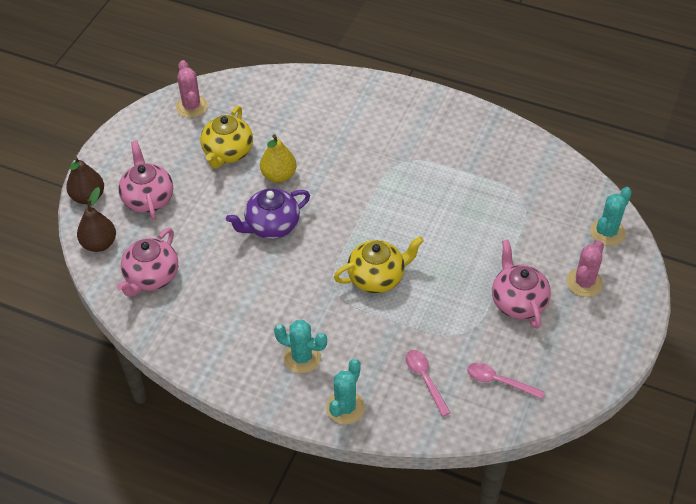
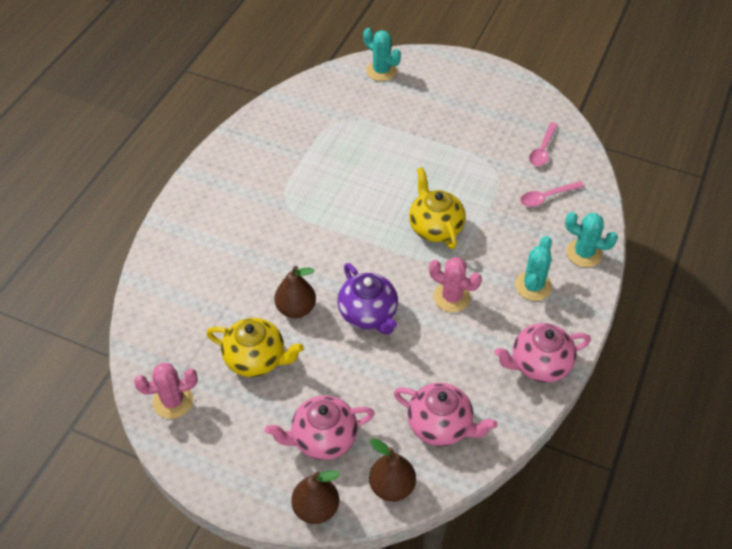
camera: 90 degrees left, 0 degrees up
(279, 175) = (296, 309): yellow pear -> brown pear
(518, 301) = (458, 132): pink teapot -> pink teapot (539, 364)
(584, 282) = (436, 90): pink cactus -> pink cactus (451, 297)

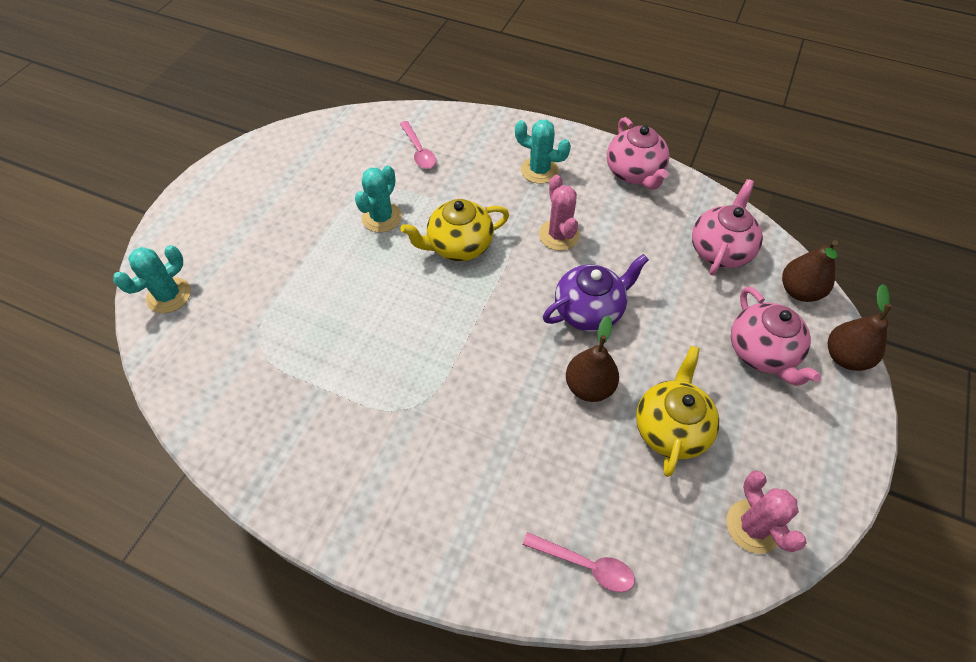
camera: 90 degrees left, 5 degrees up
(451, 297) = (559, 235): pink cactus -> pink cactus turned 45 degrees counterclockwise
(542, 150) = (348, 148): pink spoon -> pink spoon (585, 565)
(584, 253) = (496, 131): turquoise cactus -> turquoise cactus (381, 217)

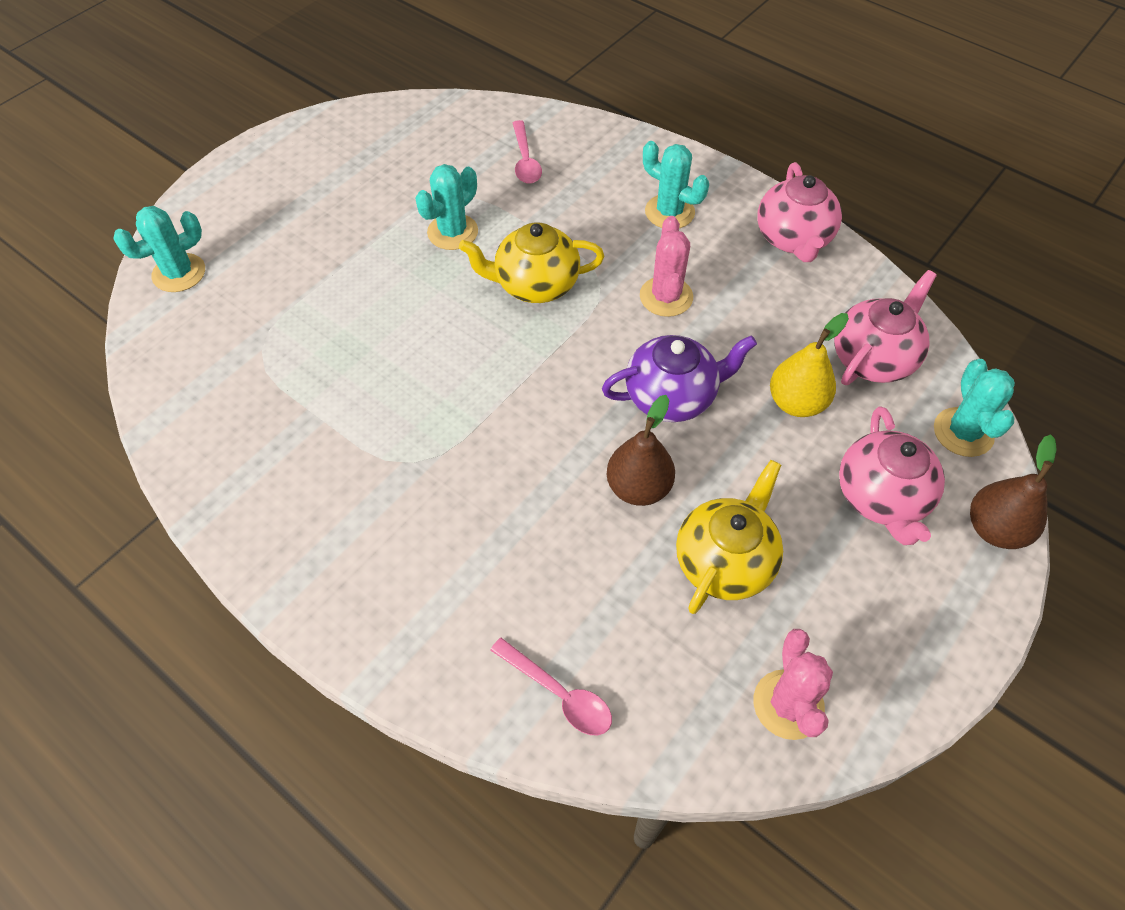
camera: 15 degrees right, 0 degrees up
(679, 295) = (796, 402): none -> yellow pear
(799, 291) = (963, 432): brown pear -> turquoise cactus

